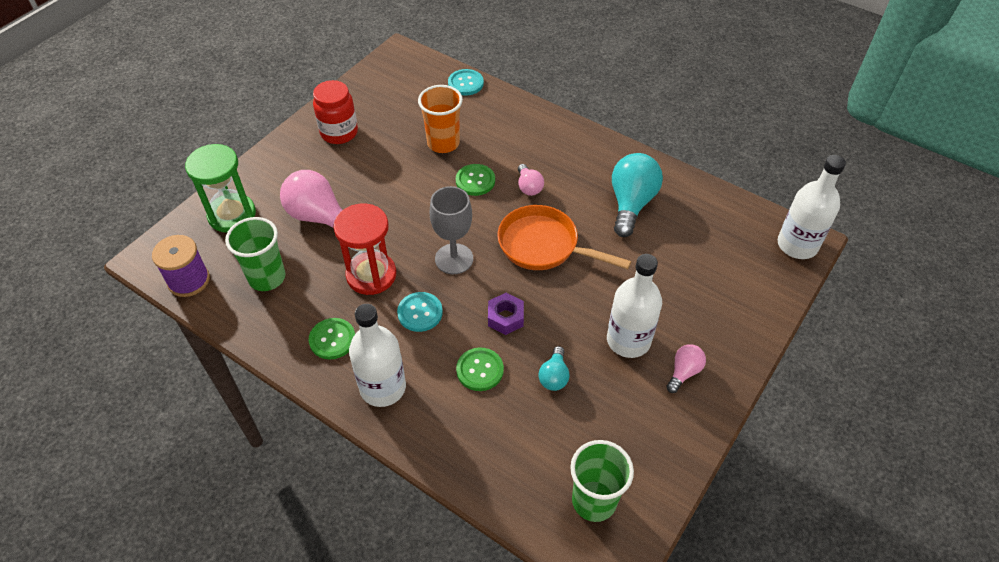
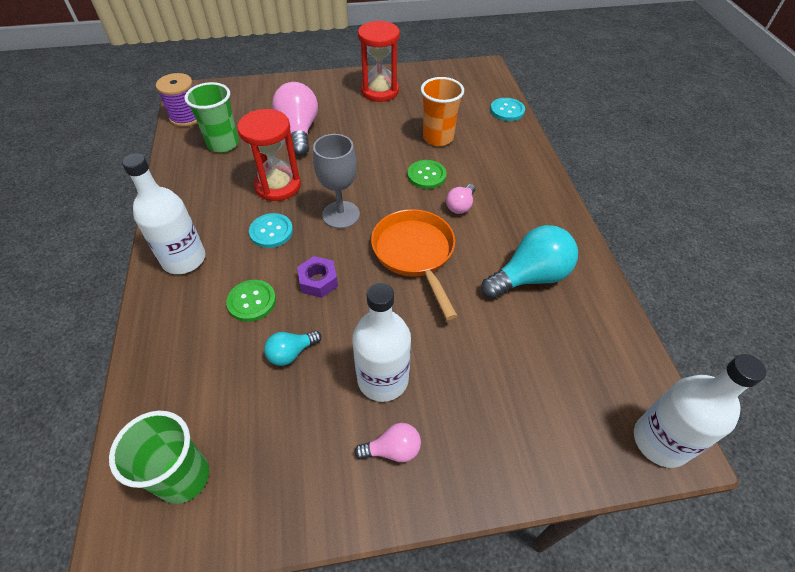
camera: 45 degrees right, 0 degrees up
(232, 215) = (256, 98): green hourglass -> none
(332, 339) = (202, 206): green button -> none
(339, 133) = (380, 91): red jar -> red hourglass

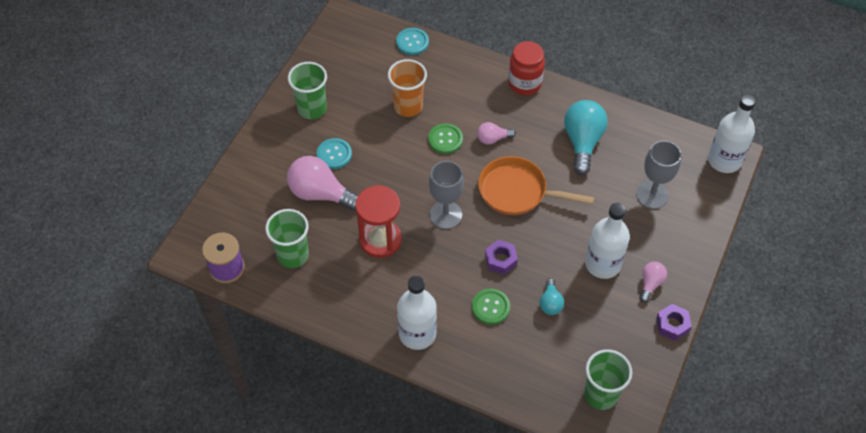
camera: 55 degrees left, 5 degrees up
(271, 231) = (430, 266): turquoise button -> turquoise button (334, 154)
(345, 514) = (672, 325): none -> purple nut
(380, 91) = (312, 109): red hourglass -> green cup
(460, 206) = (493, 139): pink light bulb -> pink light bulb turned 105 degrees clockwise
(525, 381) = (652, 195): none -> grey goblet
(549, 198) = (524, 83): none -> red jar

